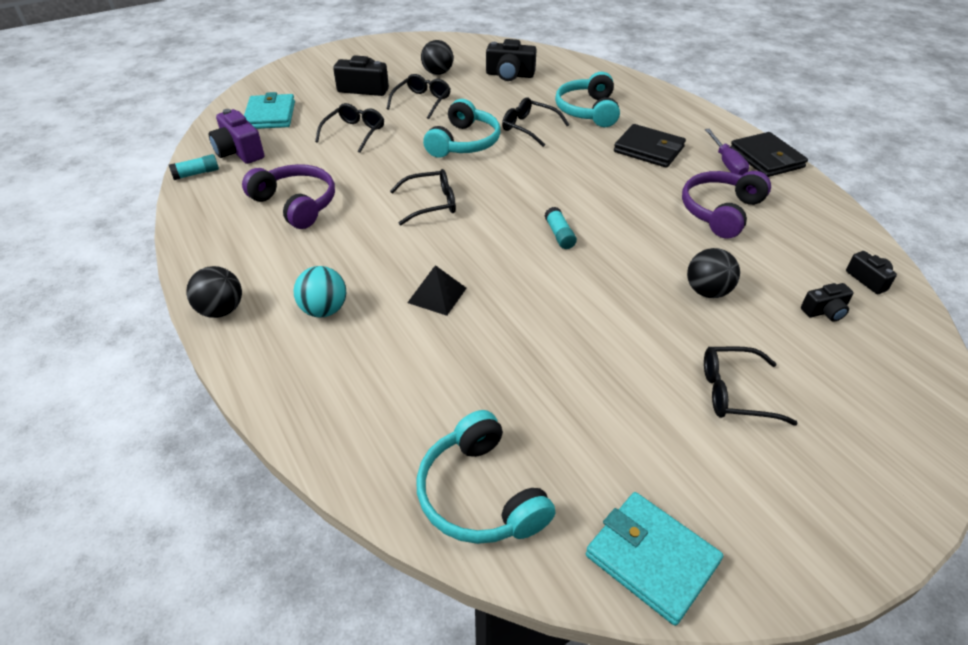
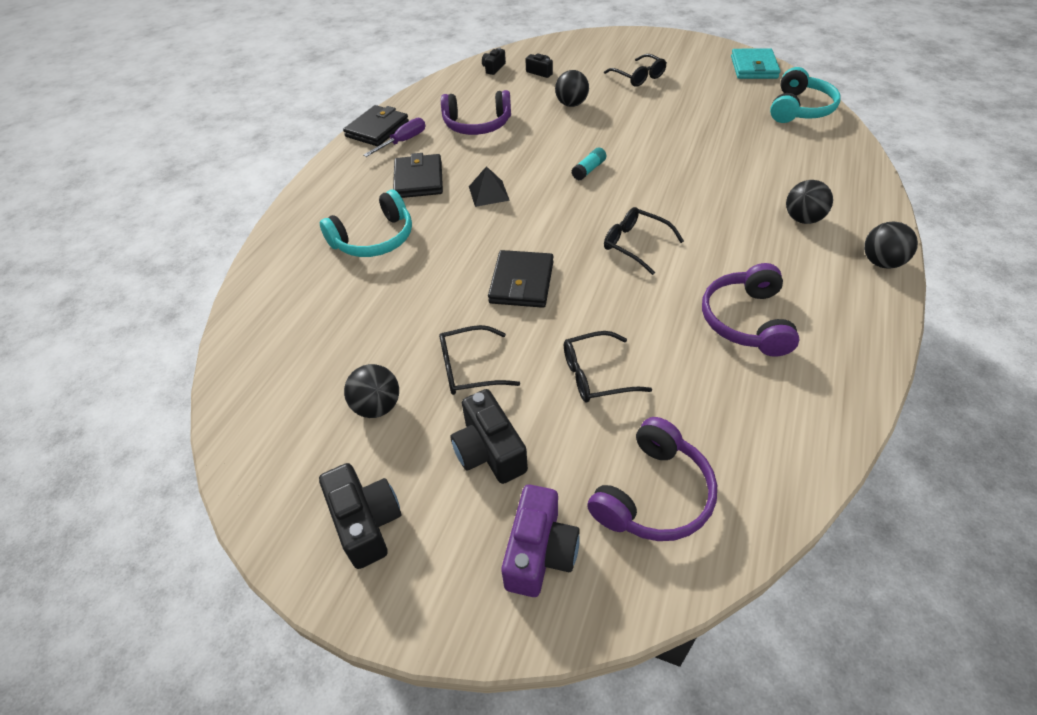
camera: 125 degrees left, 5 degrees up
(196, 173) = (823, 443): turquoise glue stick -> none
(239, 152) = (747, 445): purple camera -> purple camera (540, 552)
(270, 115) = (653, 494): turquoise wallet -> purple headphones
(324, 310) = (802, 219): turquoise ball -> black ball
(437, 295) = (717, 185): black pyramid -> black pyramid (488, 193)
(464, 142) = (521, 282): turquoise headphones -> black wallet
(510, 75) = (330, 336): black camera -> black camera (366, 522)
(529, 128) = (447, 257): black glasses -> none

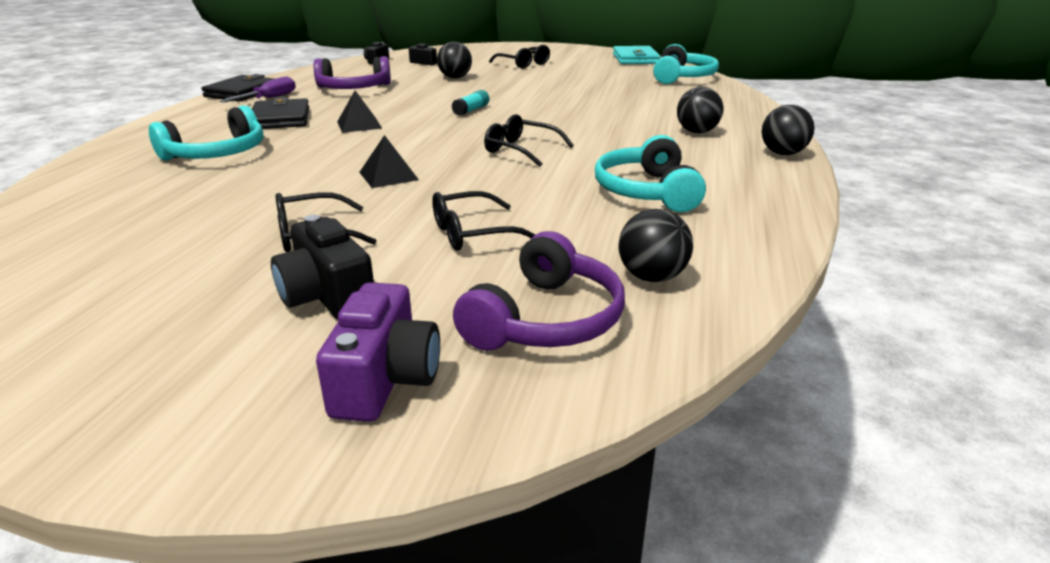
camera: 10 degrees left, 20 degrees down
(366, 522) = (130, 368): black camera -> none
(377, 406) = (181, 268): black ball -> black ball (652, 277)
(521, 282) = (388, 176): black wallet -> black pyramid
(746, 320) = (647, 191): purple headphones -> turquoise headphones

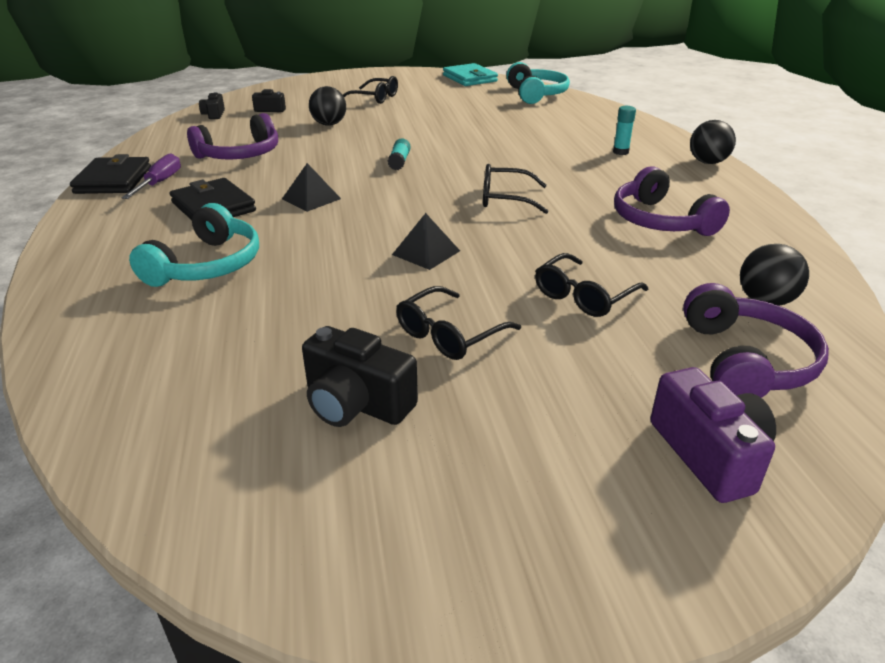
camera: 25 degrees left, 5 degrees up
(327, 296) = (553, 393): black camera -> black camera (356, 403)
(647, 191) = (660, 221): turquoise headphones -> purple headphones
(697, 132) = (620, 152): black ball -> turquoise glue stick

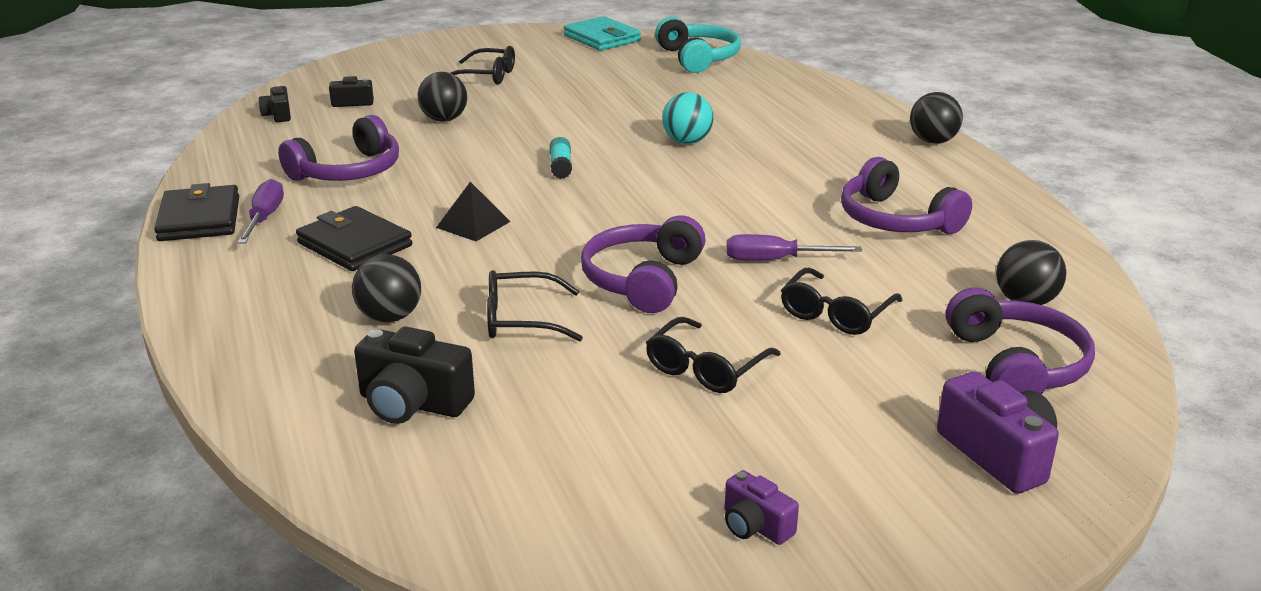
camera: 10 degrees left, 5 degrees down
(207, 265) = (390, 317): turquoise headphones -> black ball
(356, 403) = (637, 446): black camera -> black camera (413, 403)
(426, 252) = (643, 280): black pyramid -> purple headphones
(435, 504) = (755, 526): none -> purple camera
(505, 150) = (687, 142): none -> turquoise ball
(505, 199) = (710, 206): black glasses -> black glasses (521, 319)
(545, 245) = (775, 260): none -> purple screwdriver
(620, 152) = (827, 135): turquoise glue stick -> none

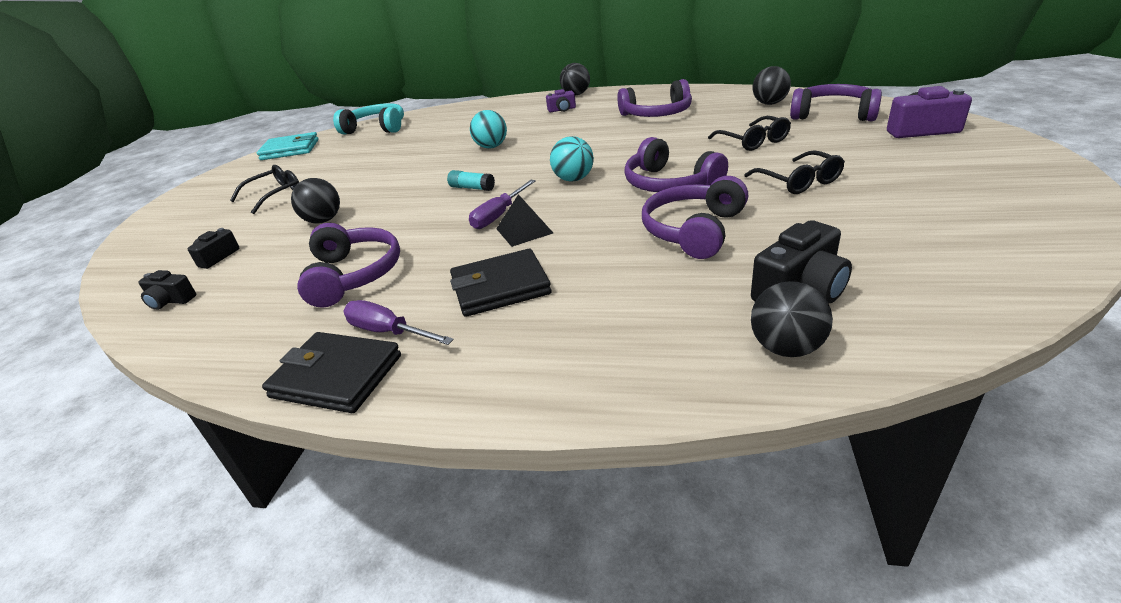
camera: 55 degrees left, 5 degrees up
(390, 317) = (648, 284): black ball -> black ball (786, 348)
(521, 319) = (693, 230): black glasses -> purple headphones
(620, 217) = (573, 179): none -> turquoise ball
(755, 526) = (990, 194): purple camera -> purple camera (562, 110)
(775, 260) = (677, 146): purple screwdriver -> purple screwdriver (499, 215)

